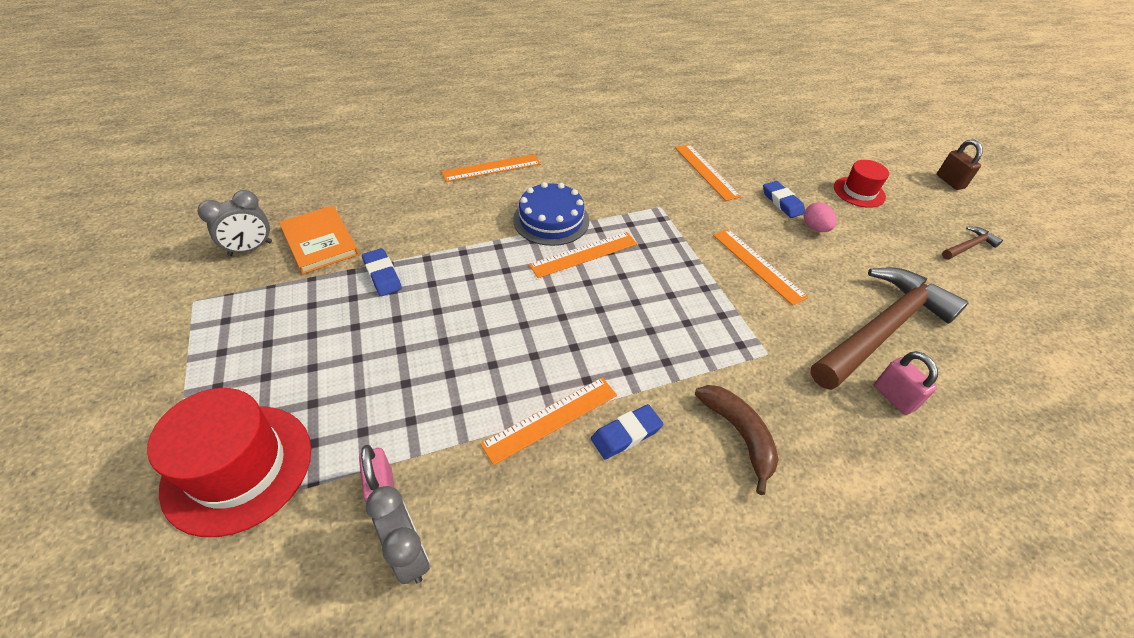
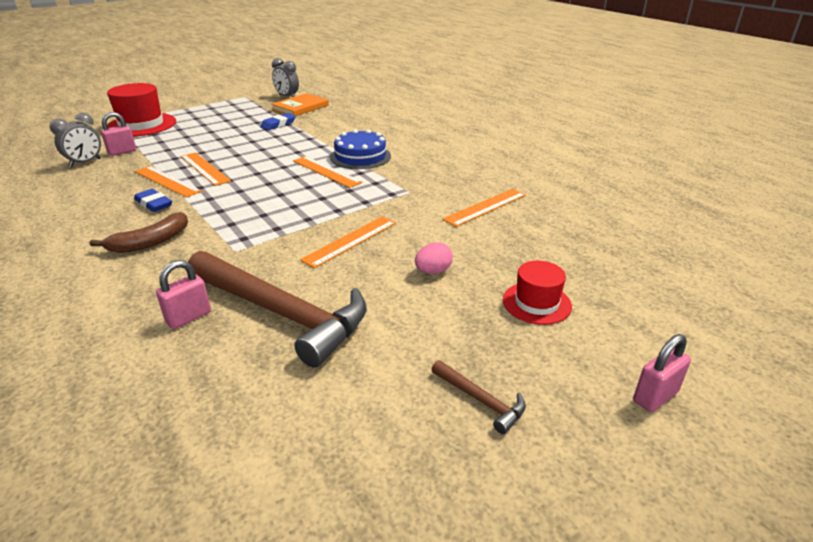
camera: 75 degrees right, 15 degrees down
(491, 168) = (409, 131): orange ruler -> orange ruler (205, 168)
(782, 202) = (466, 250): blue eraser -> none
(950, 182) = (655, 396): brown padlock -> pink padlock

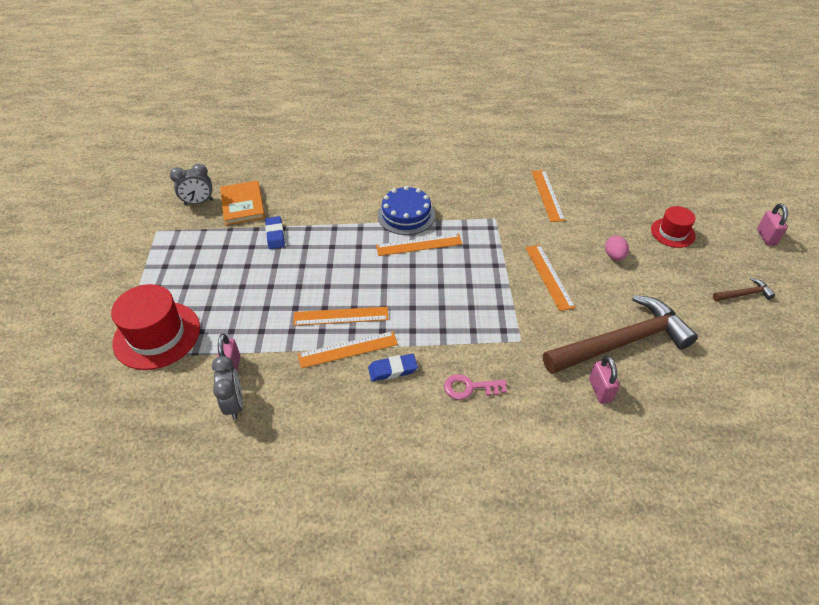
camera: 55 degrees left, 15 degrees up
(150, 242) = (469, 387): brown banana -> pink key

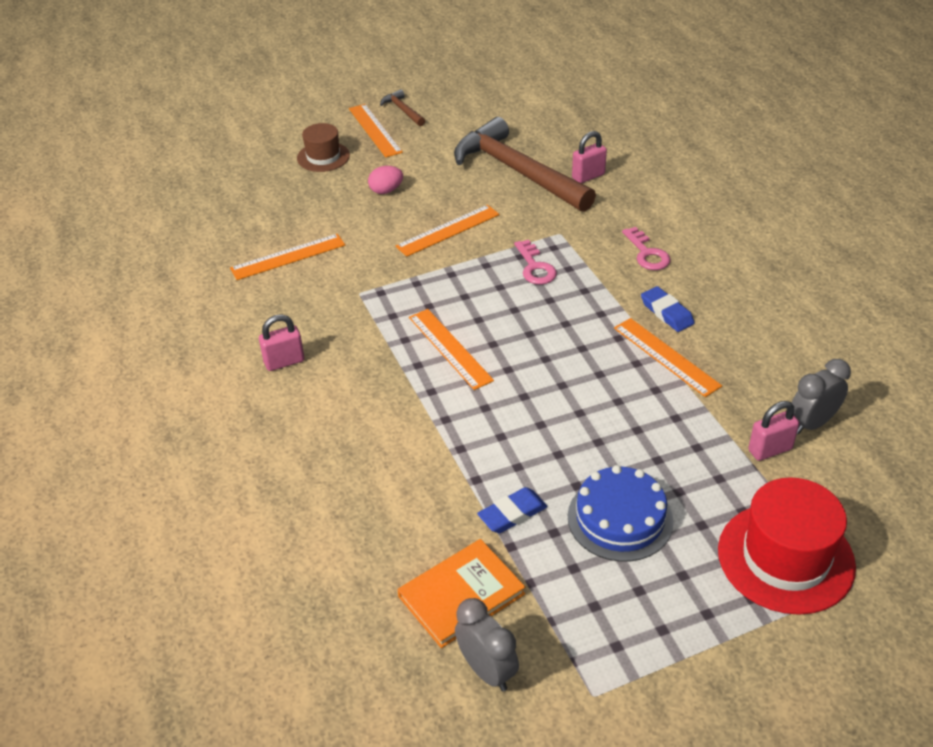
camera: 110 degrees left, 5 degrees down
(341, 316) = (621, 380): orange ruler -> orange ruler (374, 130)
(406, 215) = (392, 379): blue cake -> blue cake (620, 518)
(483, 311) = (535, 267): none -> pink key
(672, 233) = (323, 157): red hat -> brown hat
(766, 237) = (303, 101): pink padlock -> pink padlock (284, 362)

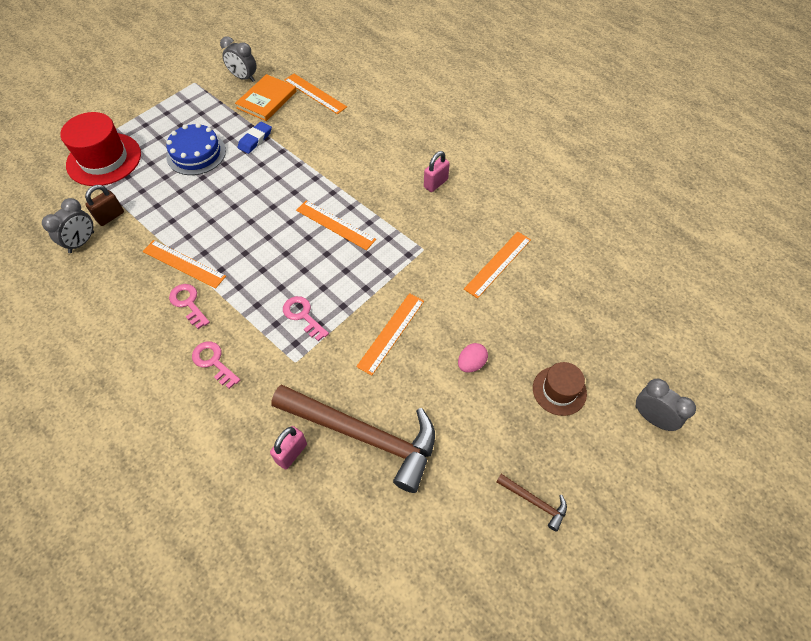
camera: 155 degrees right, 15 degrees up
(264, 126) = (652, 418): none -> grey clock
(374, 130) = (540, 452): orange ruler -> orange ruler (315, 93)
(667, 312) = (188, 303): blue eraser -> pink key
(770, 450) = (110, 216): pink padlock -> brown padlock

